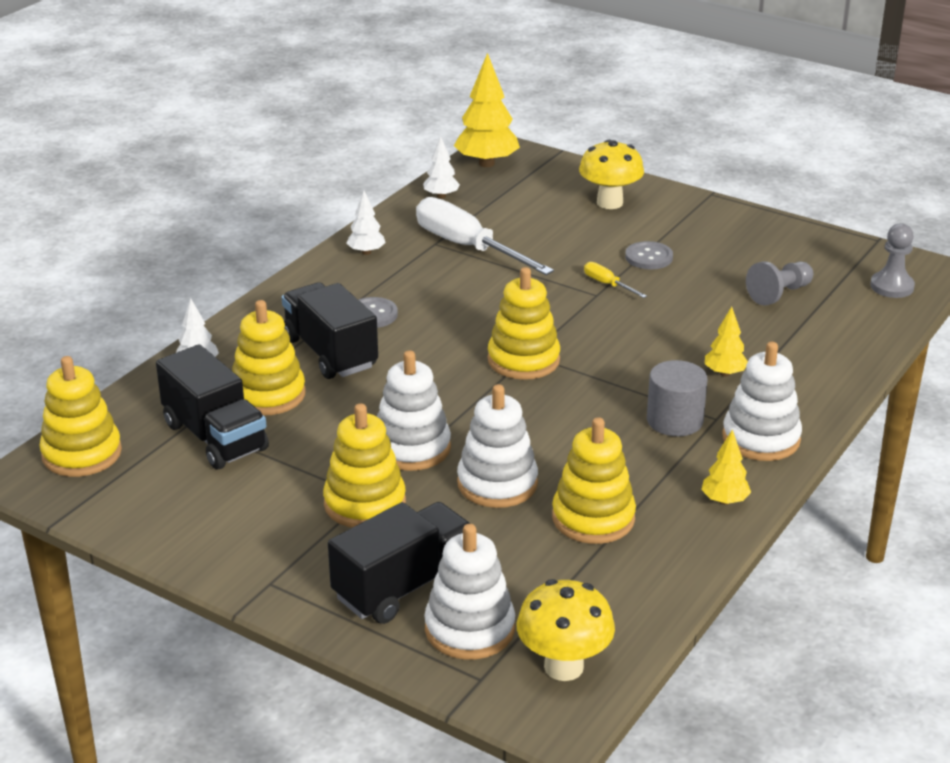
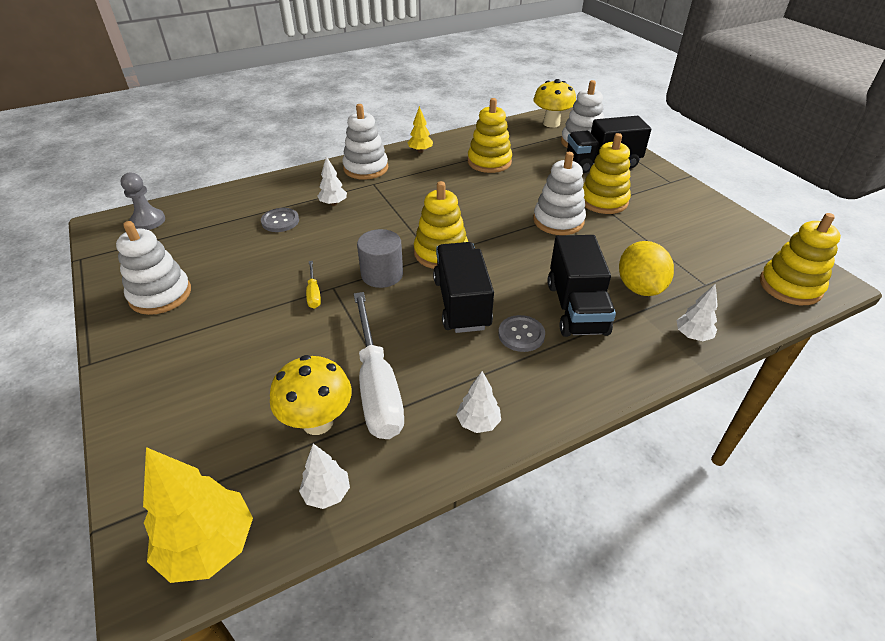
camera: 150 degrees left, 10 degrees up
(215, 437) = (687, 268): black truck -> black truck (461, 303)
(268, 395) = (639, 288): yellow stacking toy -> yellow lemon
(497, 483) = (523, 189): white stacking toy -> white stacking toy (160, 295)
(609, 203) = (185, 393): yellow mushroom -> yellow mushroom (318, 422)
(649, 257) = (249, 308): grey button -> grey button (280, 221)
(674, 420) = (396, 189): grey cylinder -> grey cylinder (382, 274)
(724, 373) = (333, 204): yellow tree -> white tree
(779, 294) = (218, 241): grey pawn -> none

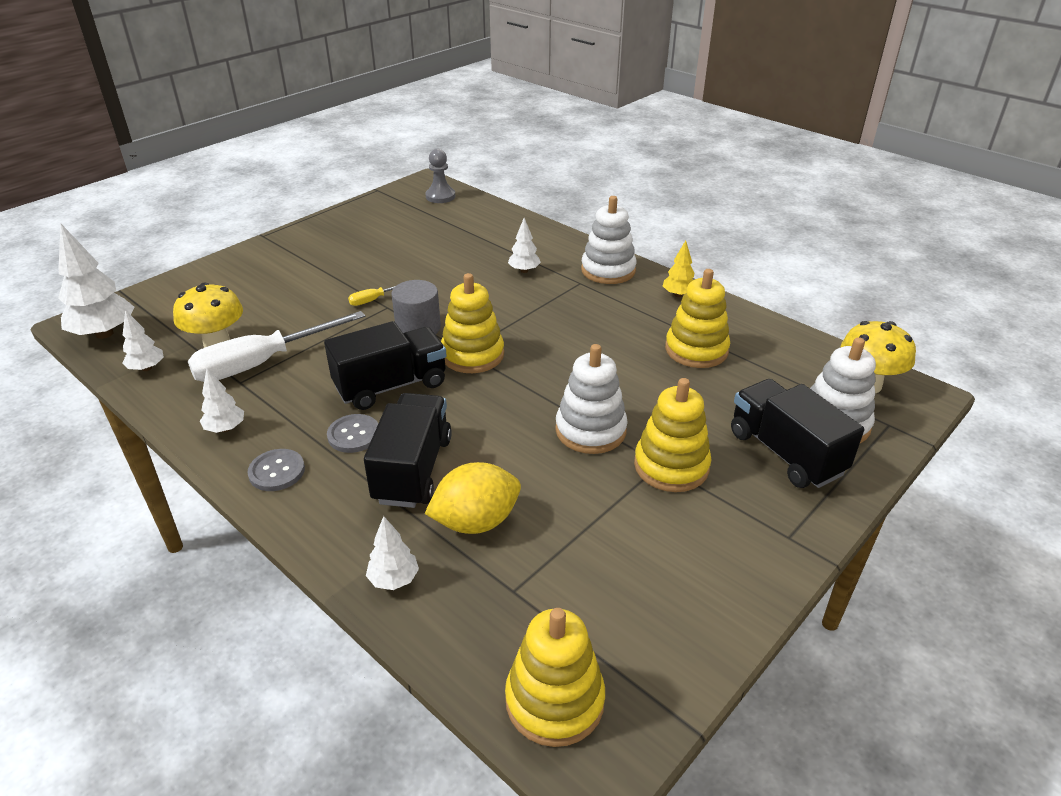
camera: 70 degrees right, 5 degrees down
(160, 295) = (346, 234): white stacking toy -> none
(209, 546) = (104, 334): yellow tree -> white tree
(280, 221) = (476, 252): grey button -> grey button (277, 471)
(576, 308) = (413, 469): black truck -> black truck turned 120 degrees clockwise

